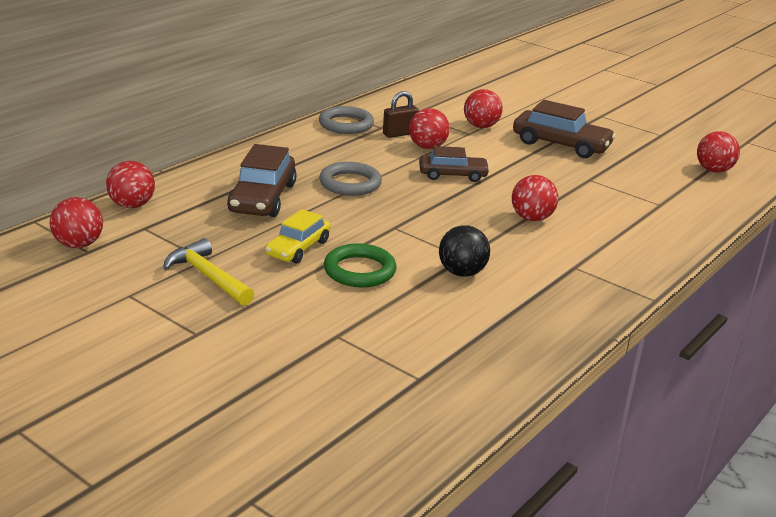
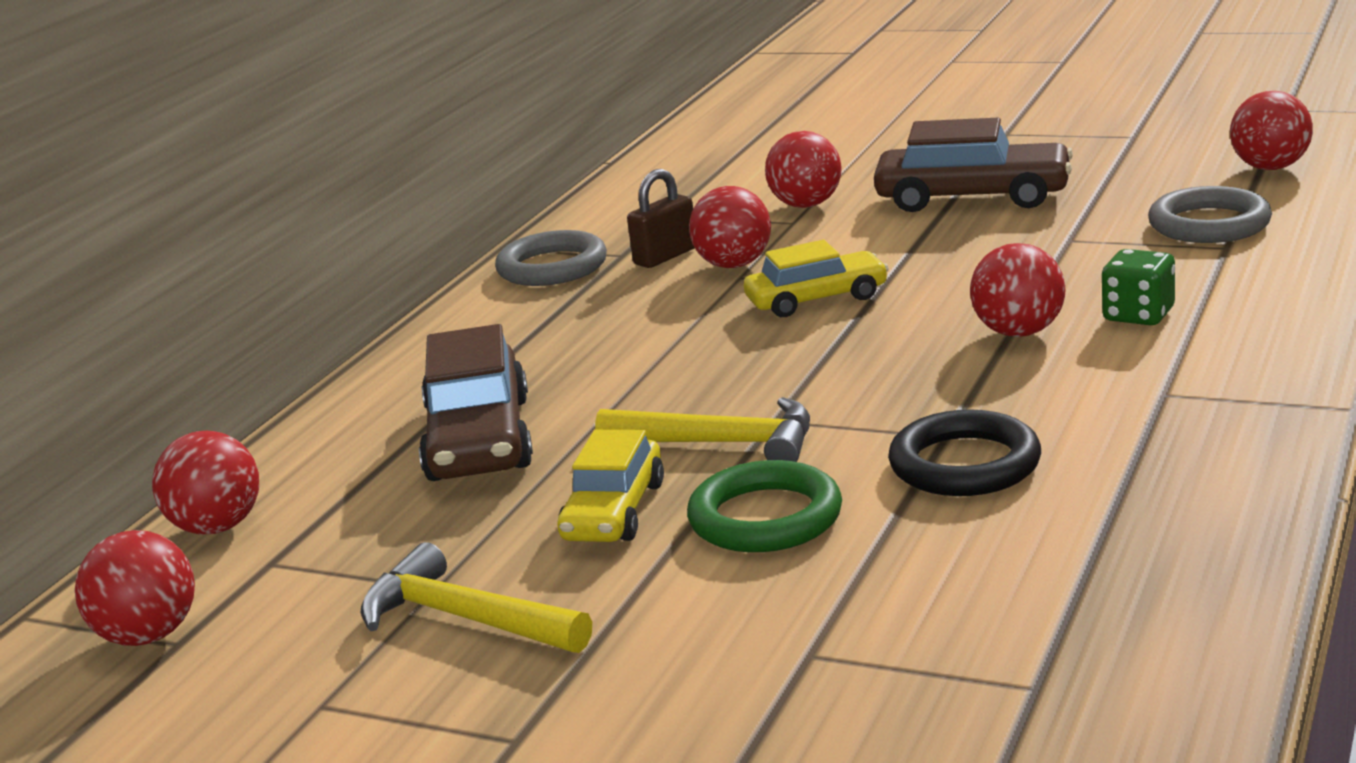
camera: 10 degrees left, 5 degrees down
(350, 183) = (633, 366): grey ring -> grey ring (1209, 224)
(363, 231) = (721, 443): none -> yellow hammer
(453, 175) = (817, 299): brown car -> yellow car
(462, 273) = (965, 464): black ball -> black ring
(592, 226) = (1138, 315): none -> green dice

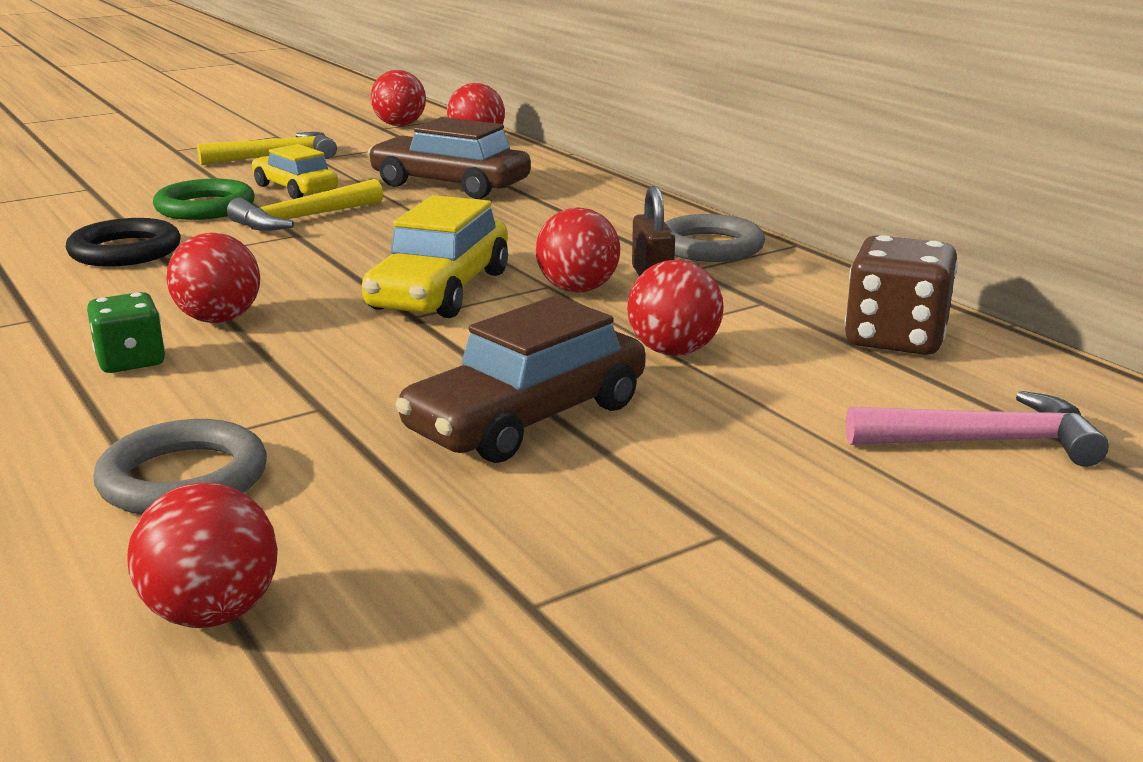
camera: 120 degrees right, 0 degrees up
(684, 173) = (895, 339): none -> brown dice
(810, 127) = (984, 442): none -> pink hammer
(817, 299) = (440, 291): yellow car -> yellow car, size x1.53

